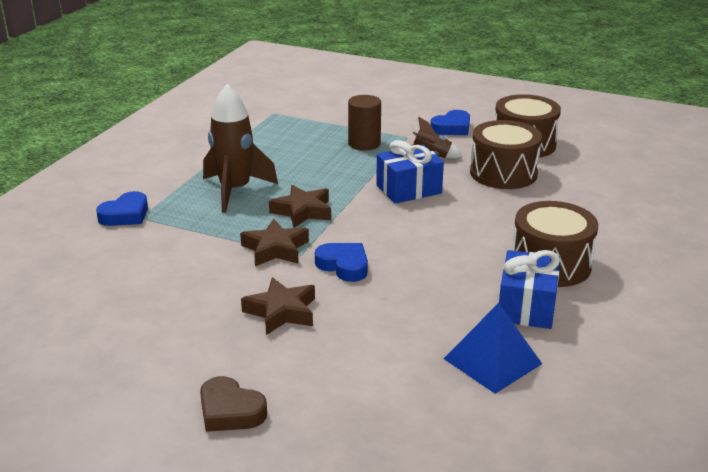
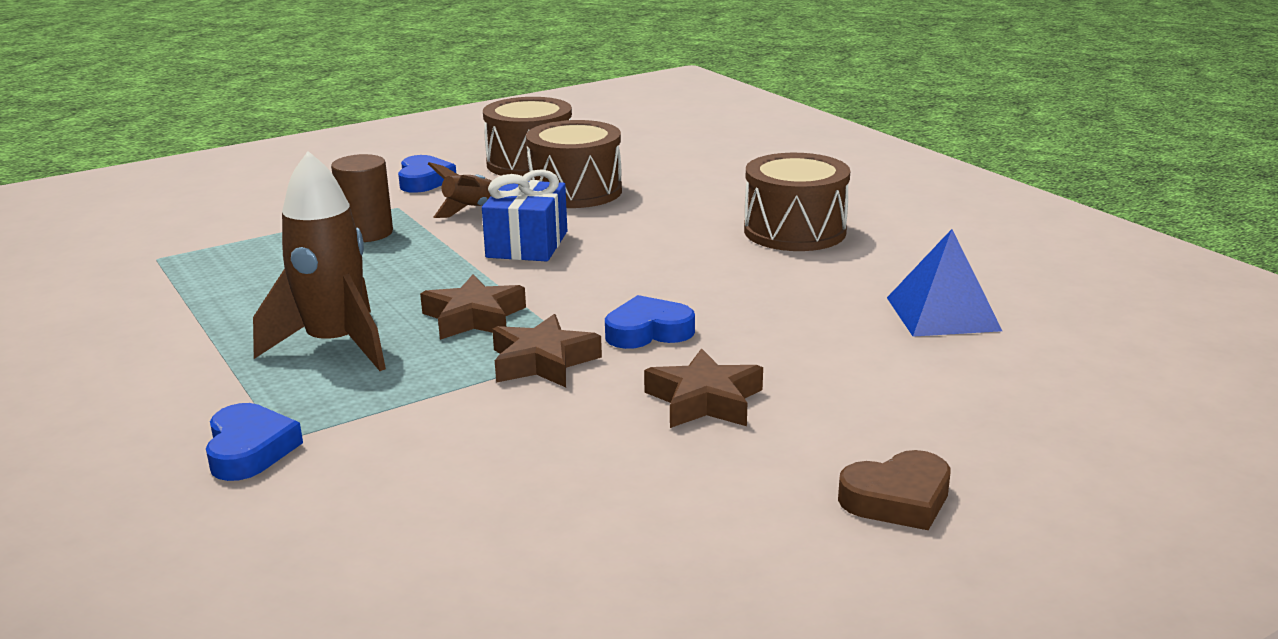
camera: 55 degrees left, 5 degrees down
(526, 306) = (860, 267): blue gift -> none

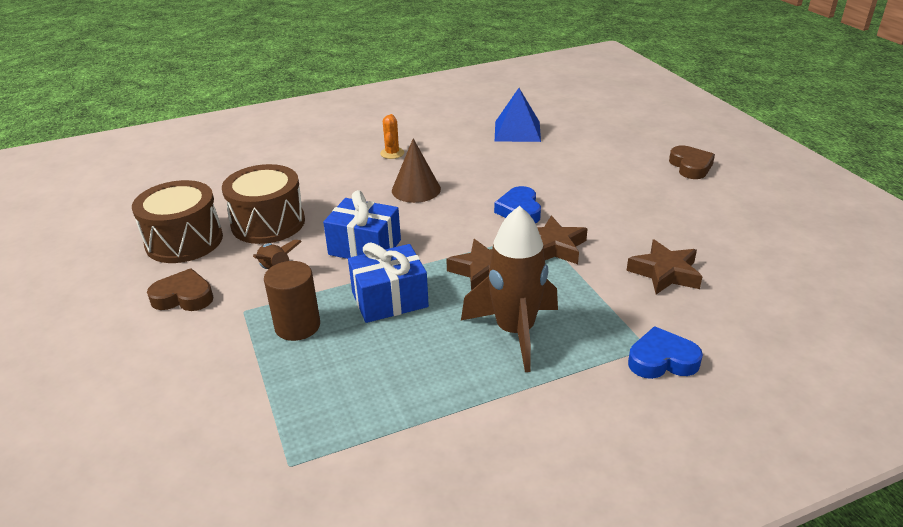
camera: 80 degrees left, 10 degrees up
(412, 270) = (389, 300): none -> blue gift
(424, 180) = (183, 297): blue heart -> brown heart
(688, 257) = (416, 189): none -> brown cone
(705, 400) = (603, 201): brown star -> brown star (665, 273)
(794, 231) = (392, 153): brown drum -> orange cactus

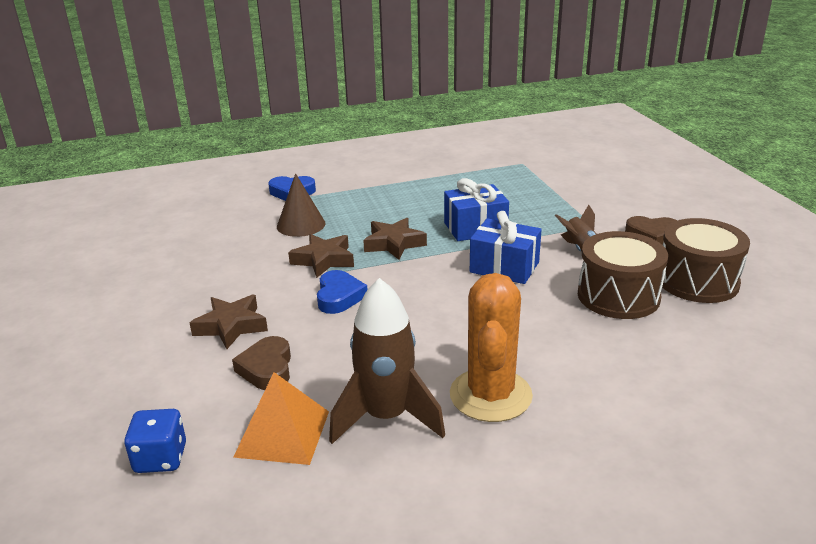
camera: 175 degrees left, 5 degrees down
(297, 326) = (544, 215): brown cylinder -> none
(392, 153) = (490, 395): orange cactus -> orange cactus, size x2.21
(416, 189) = (454, 329): brown cone -> brown cone (301, 225)
(515, 332) = (382, 207): brown rocket -> brown rocket (386, 417)
(517, 131) = (282, 433): blue pyramid -> orange pyramid
(579, 119) = (161, 458): none -> blue dice
(665, 273) = (242, 237): brown star -> brown star (231, 326)
(690, 166) = (95, 344): brown heart -> brown heart (267, 368)

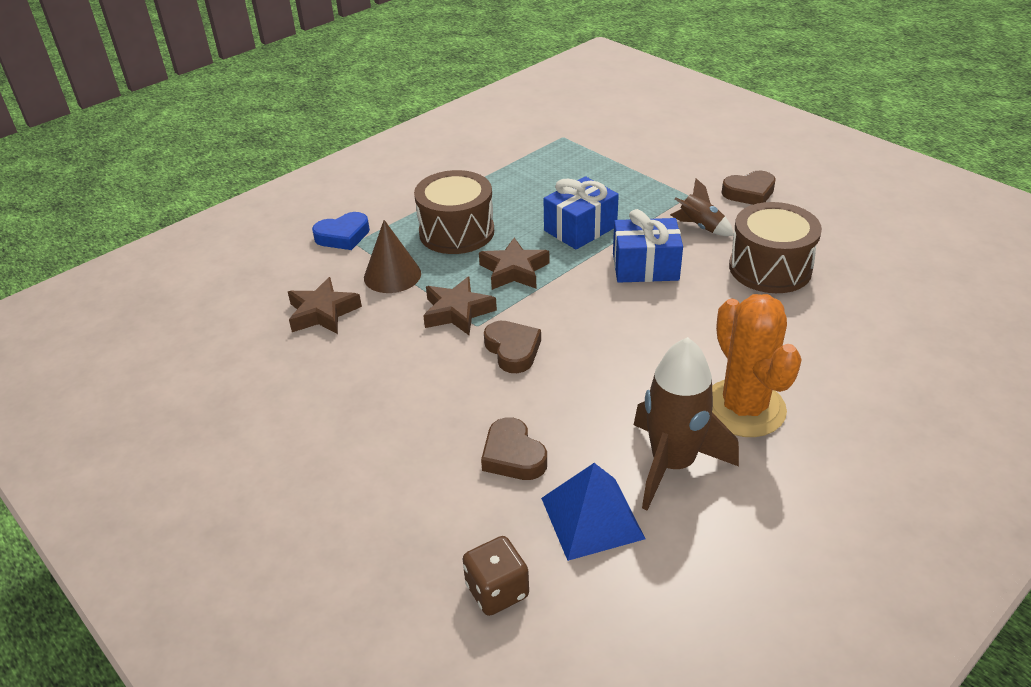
camera: 25 degrees left, 10 degrees up
(161, 458) = (497, 591): blue dice -> brown dice
(231, 326) = (430, 421): brown star -> brown star (323, 313)
(282, 433) = (592, 518): orange pyramid -> blue pyramid
(339, 297) = (513, 350): blue heart -> brown heart
(697, 281) = (822, 232): brown drum -> brown drum (456, 232)

